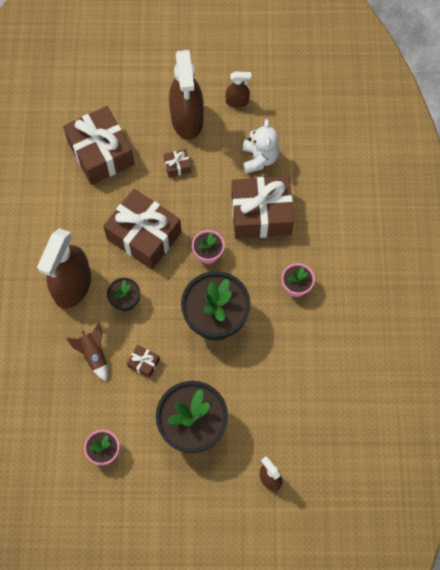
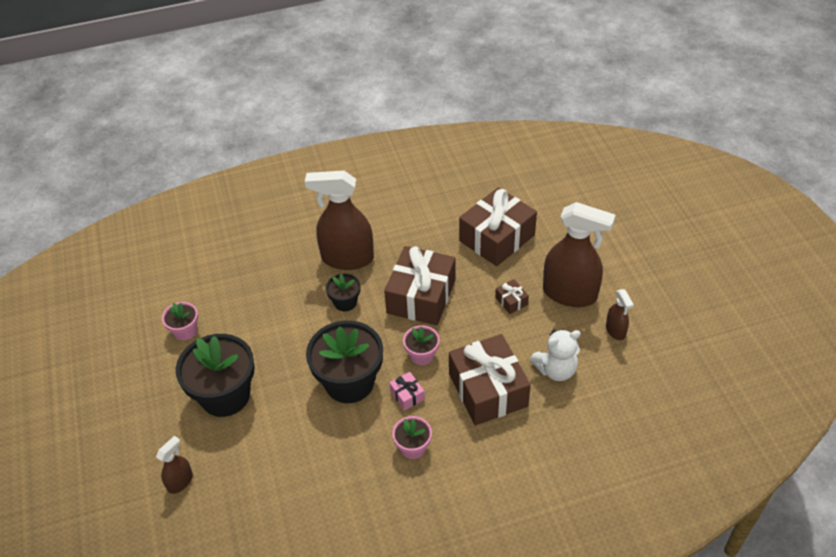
camera: 75 degrees right, 20 degrees down
(93, 355) = (281, 294): brown rocket -> none
(144, 363) = (283, 335): brown gift -> none
(187, 119) = (570, 294): brown spray bottle -> brown spray bottle turned 135 degrees counterclockwise
(245, 277) = (407, 395): none -> pink gift

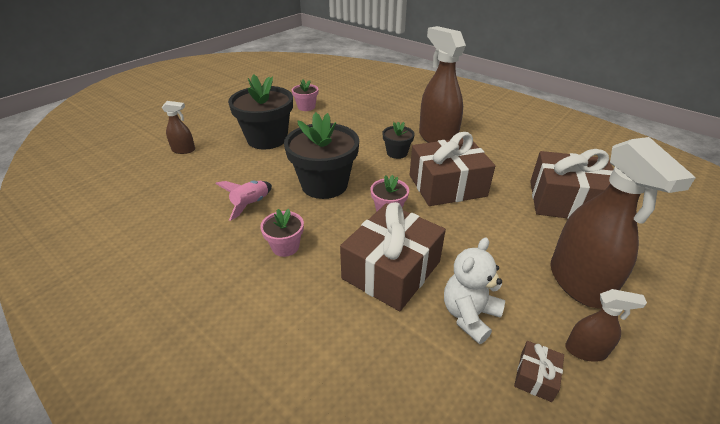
camera: 55 degrees right, 10 degrees down
(334, 452) = (251, 204): none -> pink rocket
(407, 395) = (338, 220): pink gift -> none
(511, 301) = (511, 241): brown gift -> brown gift (536, 376)
(556, 370) = (469, 315): white teddy bear -> white teddy bear turned 90 degrees clockwise
(615, 331) = (586, 350): brown spray bottle -> brown spray bottle turned 120 degrees counterclockwise

